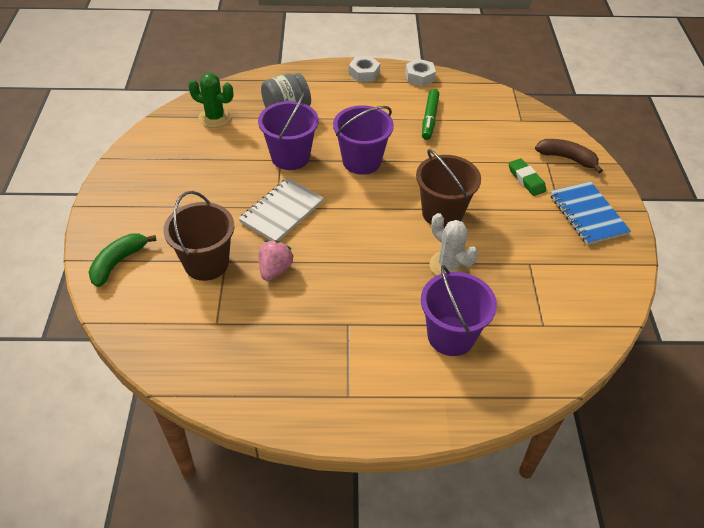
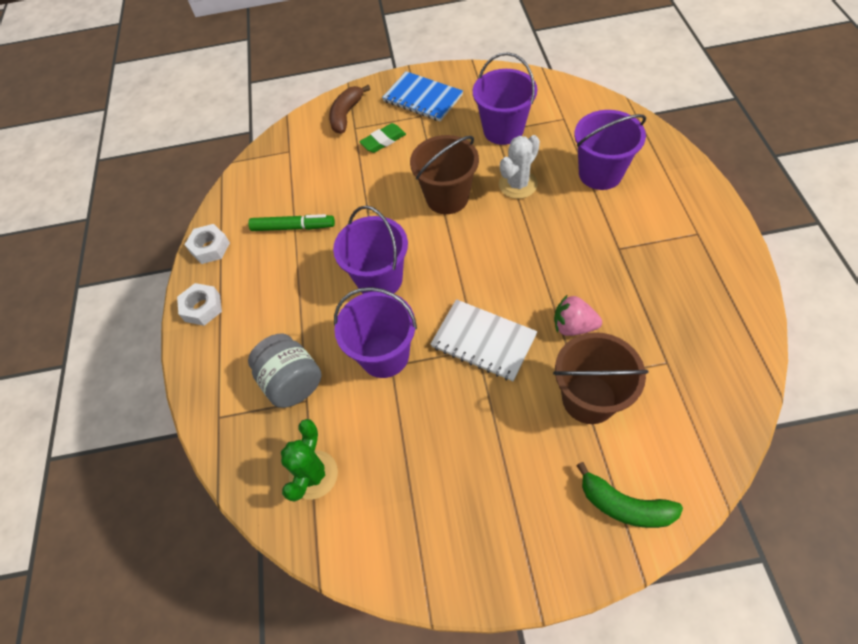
camera: 90 degrees left, 10 degrees up
(530, 269) = (503, 130): none -> purple bucket
(587, 214) = (422, 98): blue notebook -> blue notebook turned 60 degrees clockwise

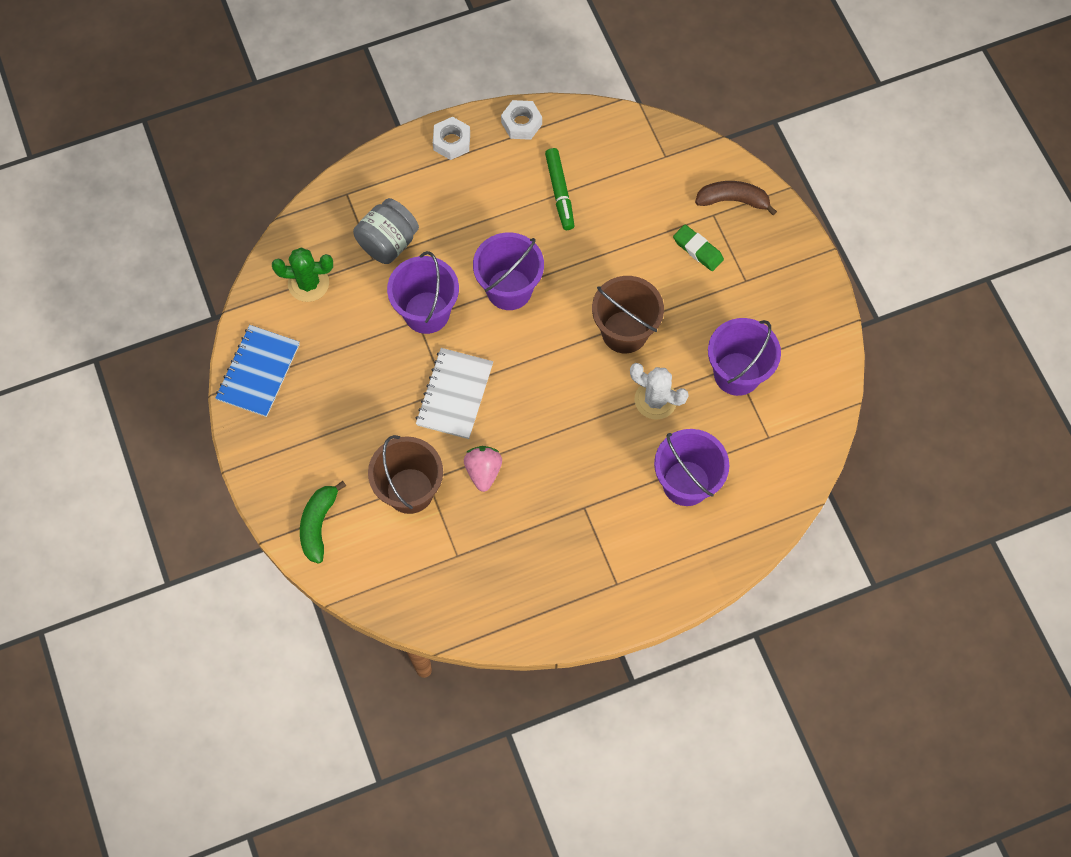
camera: 70 degrees right, 10 degrees up
(422, 98) = (775, 277): blue notebook -> blue notebook (258, 372)

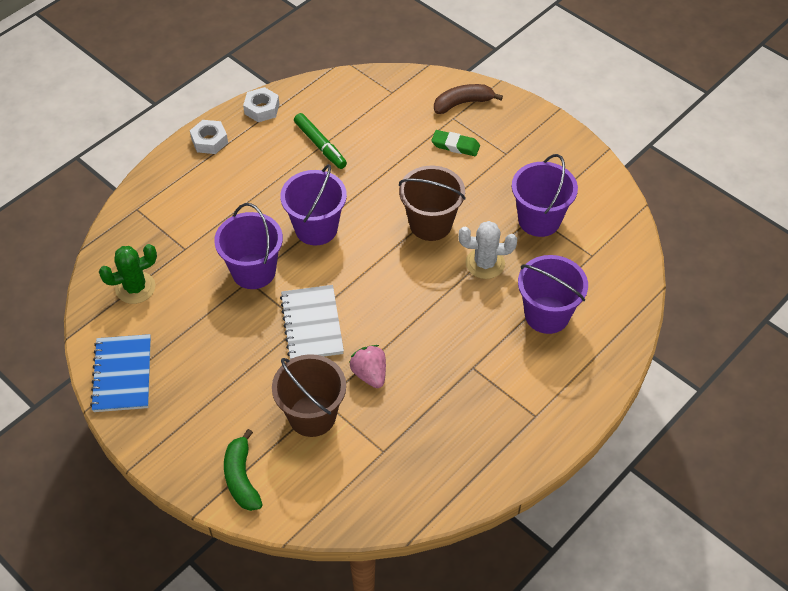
camera: 25 degrees left, 15 degrees down
(388, 242) = (192, 232): grey jar -> none

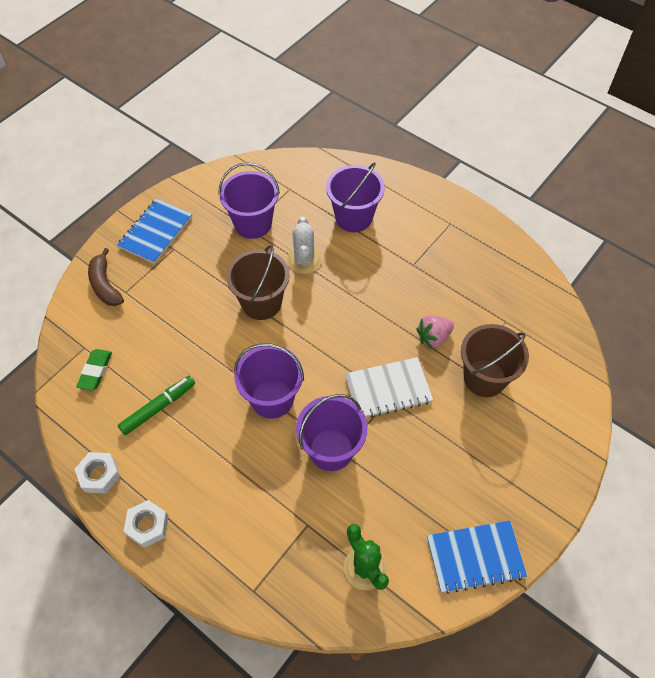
camera: 95 degrees left, 5 degrees up
(241, 478) = (559, 426): green banana -> none
(455, 146) = (162, 288): green eraser -> green eraser (95, 371)
(529, 139) = (156, 232): none -> blue notebook

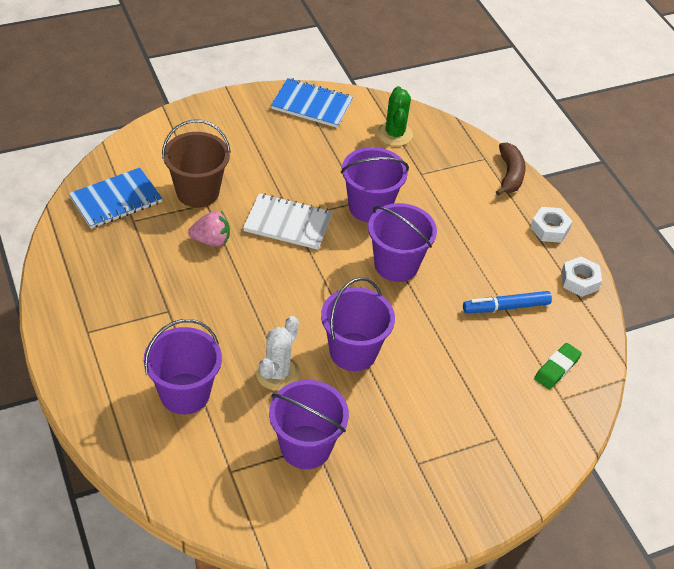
camera: 155 degrees left, 10 degrees down
(105, 285) = (516, 458): brown banana -> brown banana (510, 175)
(156, 232) = (429, 497): blue notebook -> blue notebook (116, 200)
(158, 407) = (506, 307): green marker -> blue marker
(261, 303) = (353, 352): brown bucket -> purple bucket

